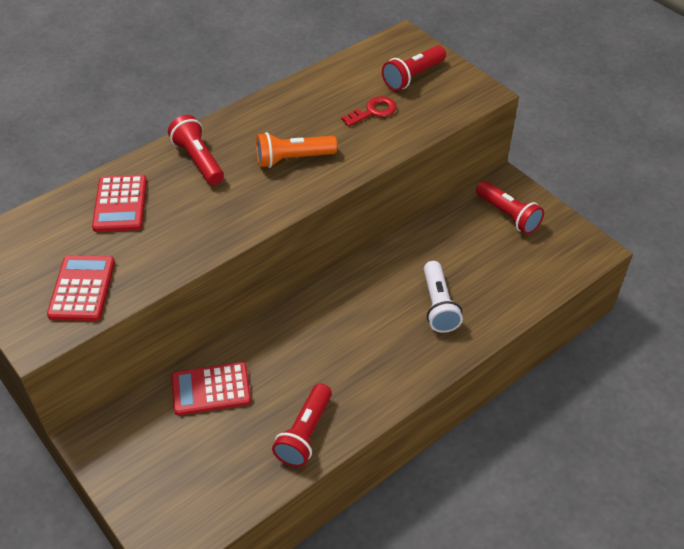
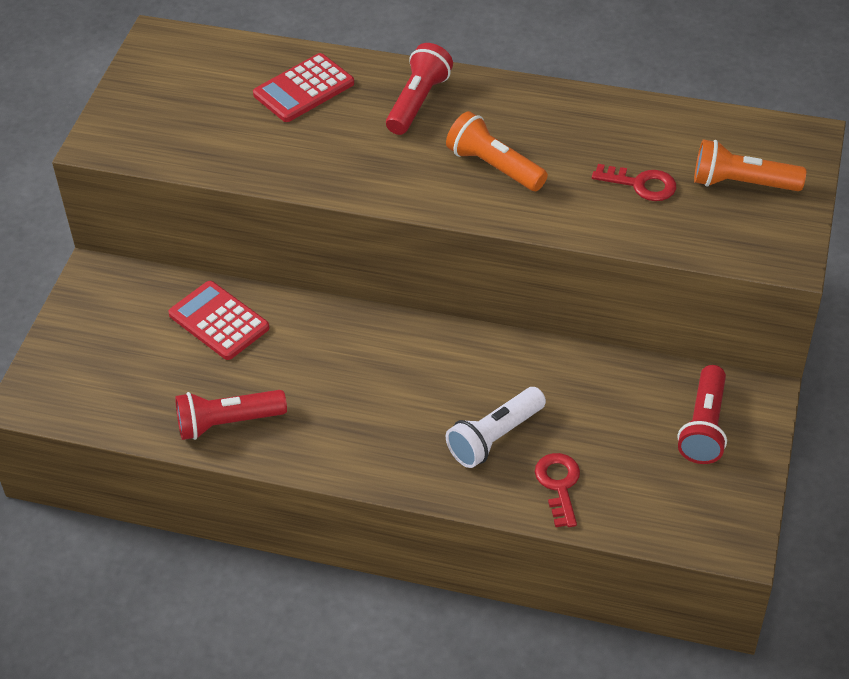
camera: 55 degrees right, 0 degrees up
(82, 288) = (179, 133): red calculator -> none
(413, 77) = (741, 183): red flashlight -> orange flashlight
(497, 298) = (559, 485): none -> red key

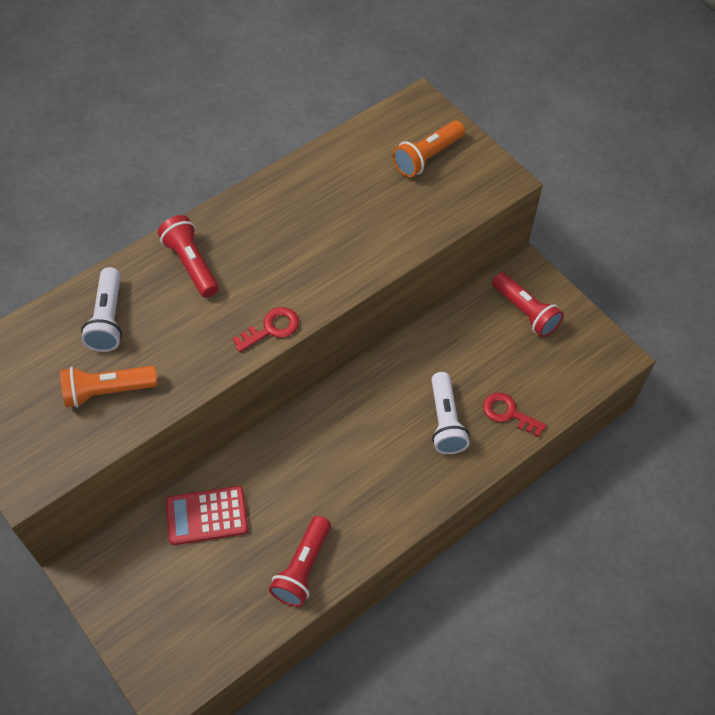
camera: 55 degrees left, 10 degrees up
(303, 89) = (108, 319): red calculator -> white flashlight
(494, 167) = (293, 264): orange flashlight -> orange flashlight (107, 391)
(641, 184) = (382, 203): red key -> red key (271, 328)

